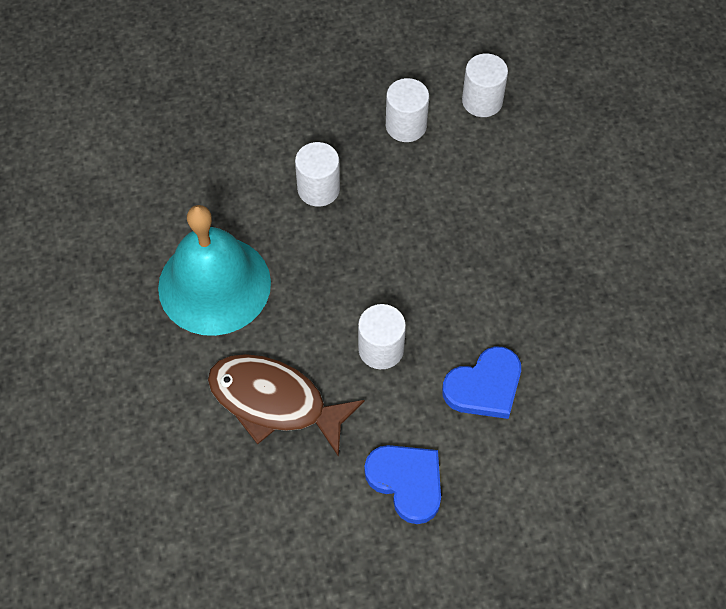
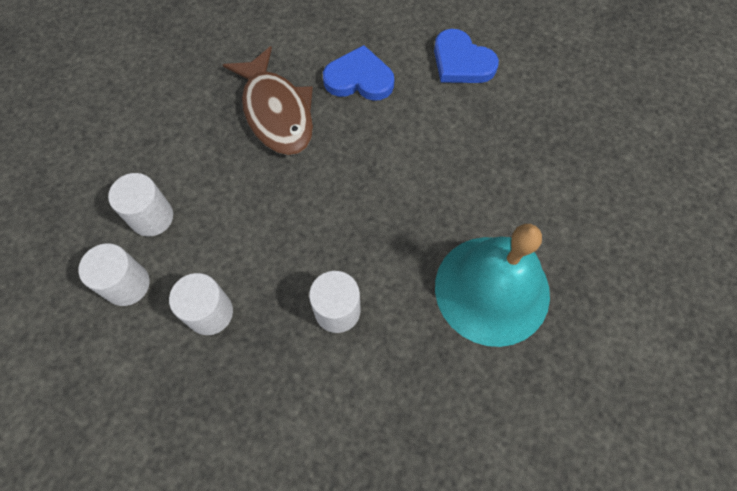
camera: 140 degrees left, 5 degrees up
(275, 402) = (511, 166): brown fish -> brown fish (276, 112)
(381, 349) = (405, 148): white cylinder -> white cylinder (152, 217)
(407, 482) = (461, 62): blue heart -> blue heart turned 45 degrees counterclockwise

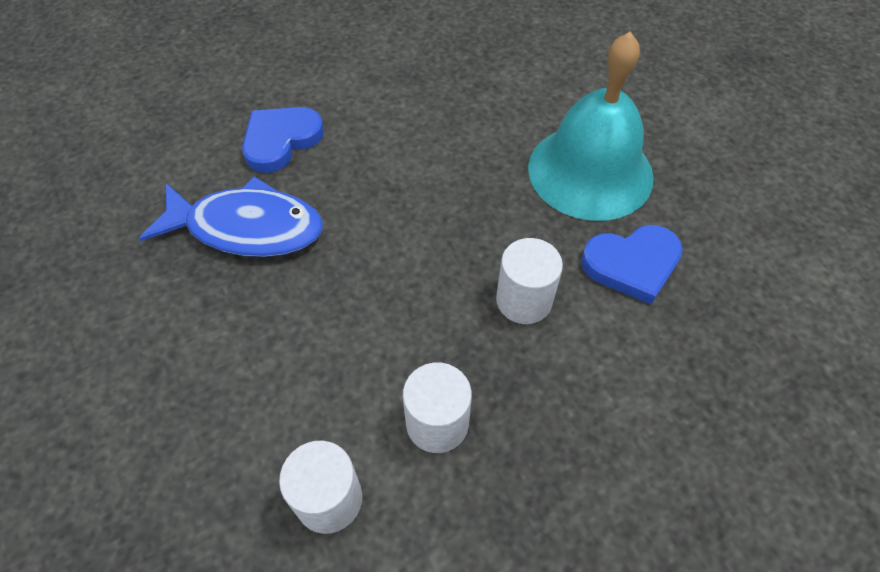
camera: 55 degrees left, 10 degrees down
(152, 217) = (262, 423): white cylinder -> none
(276, 112) = (247, 228): brown fish -> blue fish
(461, 62) = (342, 61): blue heart -> blue heart (632, 264)

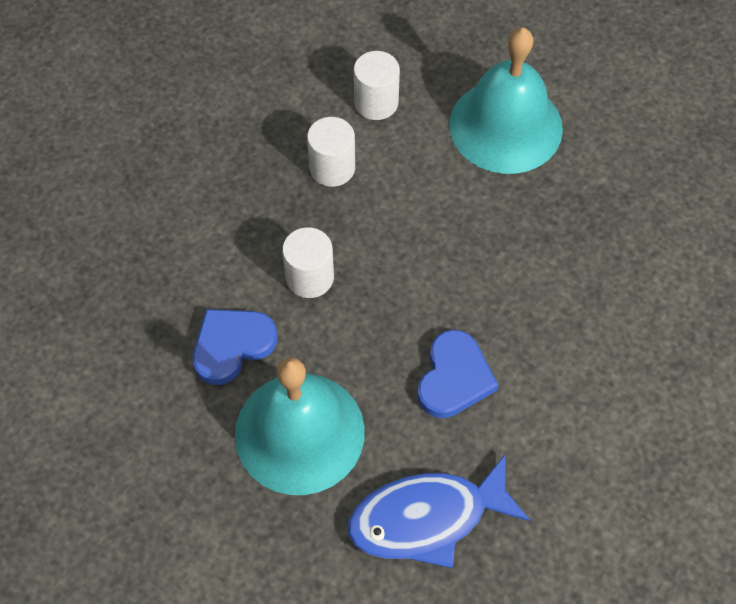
camera: 155 degrees right, 5 degrees up
(196, 387) = (505, 126): none -> turquoise bell
(247, 228) = (566, 247): blue fish -> blue fish (427, 518)
(281, 140) = (607, 343): blue heart -> blue heart (454, 378)

